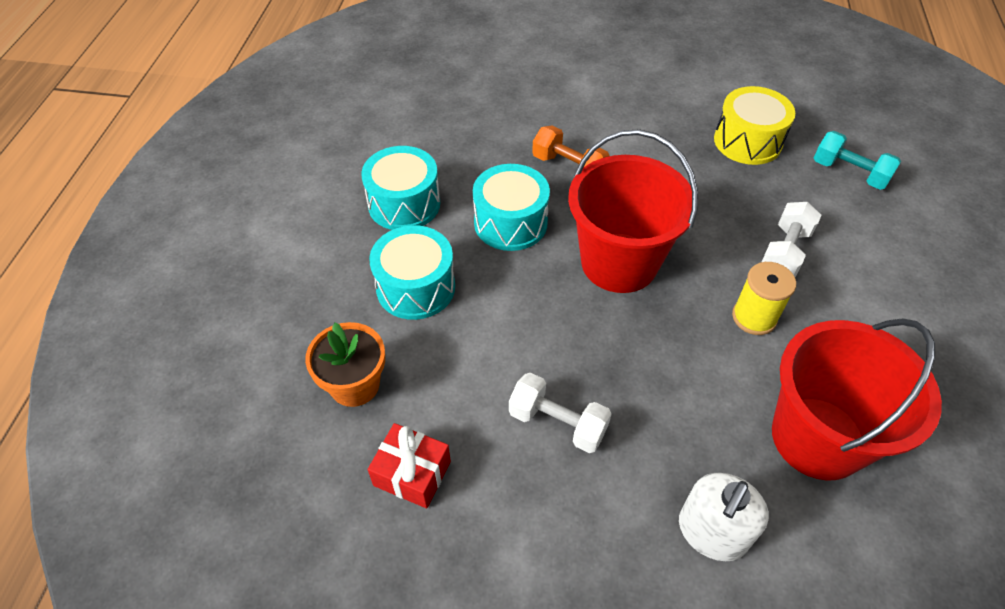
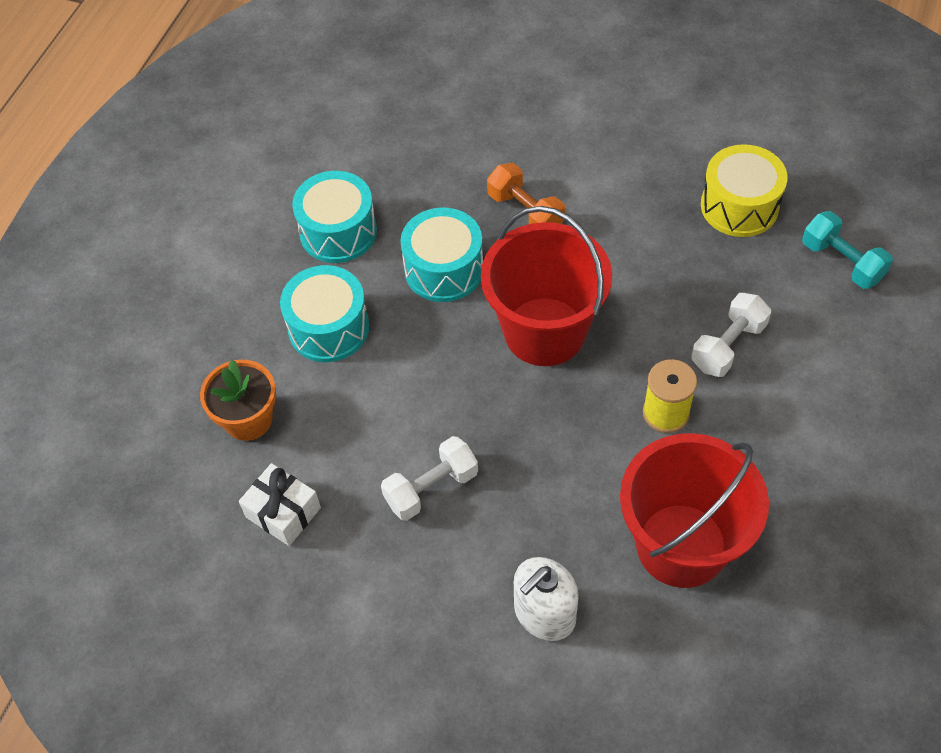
camera: 15 degrees right, 5 degrees up
(412, 473) = (283, 512): red gift -> white gift
(557, 423) = (431, 488): white dumbbell -> white dumbbell turned 75 degrees counterclockwise

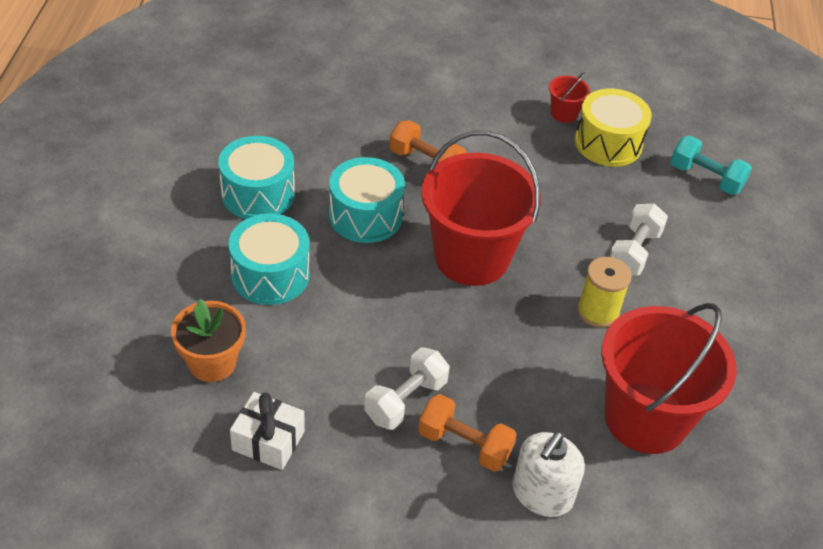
camera: 20 degrees left, 10 degrees down
(478, 546) = (464, 445): none -> orange dumbbell
(698, 163) = (564, 113): none -> red bucket

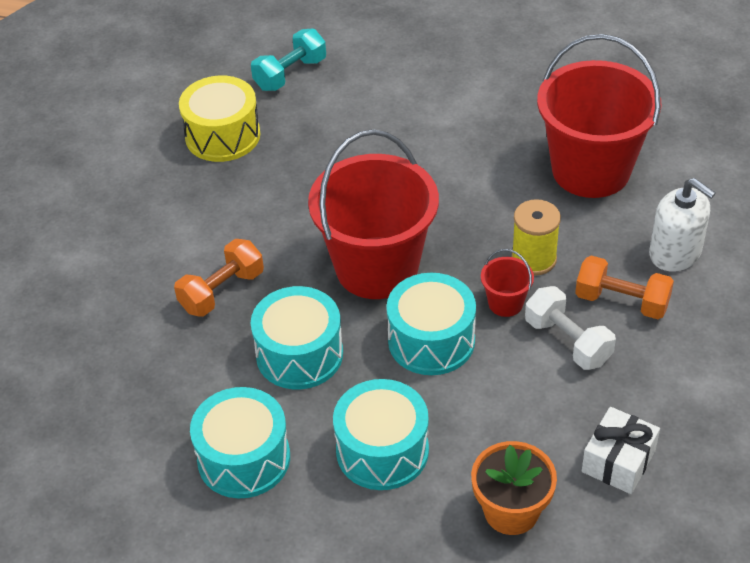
camera: 75 degrees left, 0 degrees up
(392, 300) = (431, 340): none -> turquoise drum
(464, 445) = (622, 301): orange dumbbell -> orange dumbbell turned 75 degrees clockwise
(564, 113) = (166, 163): red bucket -> red bucket (505, 303)
(598, 311) = (461, 181): yellow spool -> yellow spool (534, 259)
(633, 252) = (385, 143): white dumbbell -> none

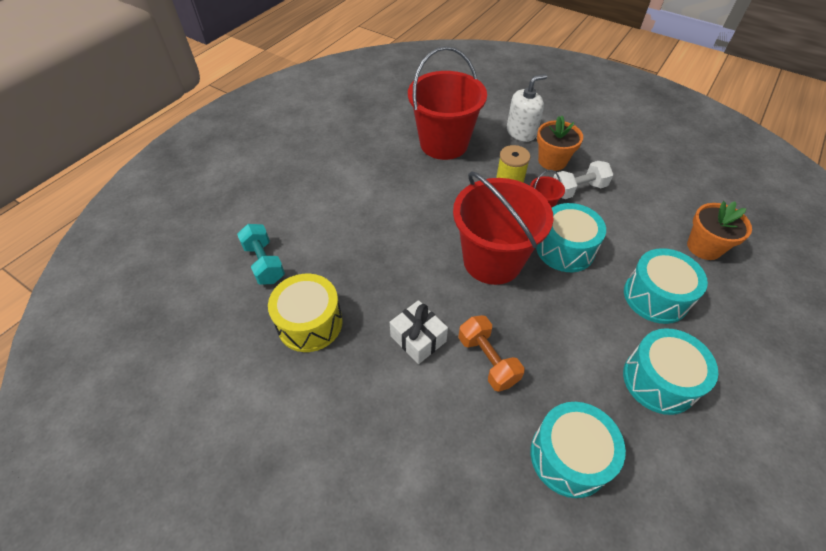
camera: 75 degrees left, 5 degrees up
(299, 354) = (563, 323): turquoise drum -> turquoise drum (569, 456)
(618, 461) = (668, 194): white gift -> white gift (418, 338)
(622, 301) = (552, 161): orange dumbbell -> orange flower pot

